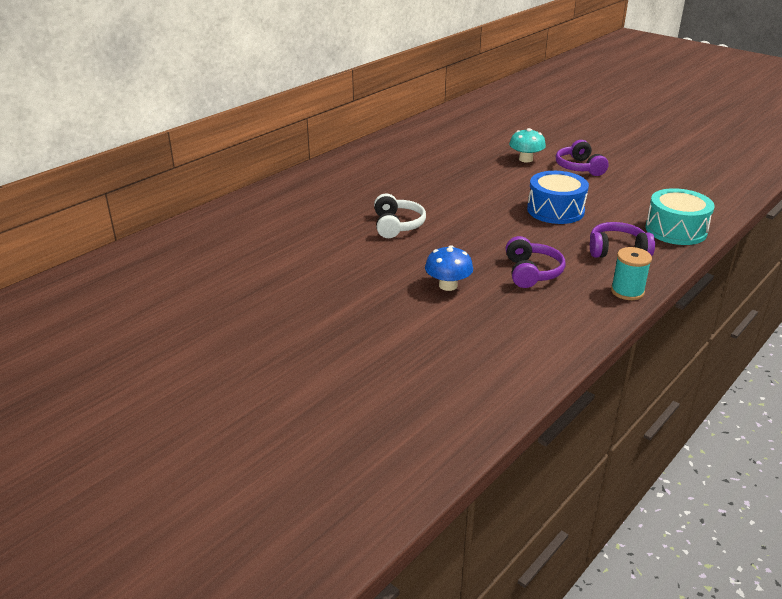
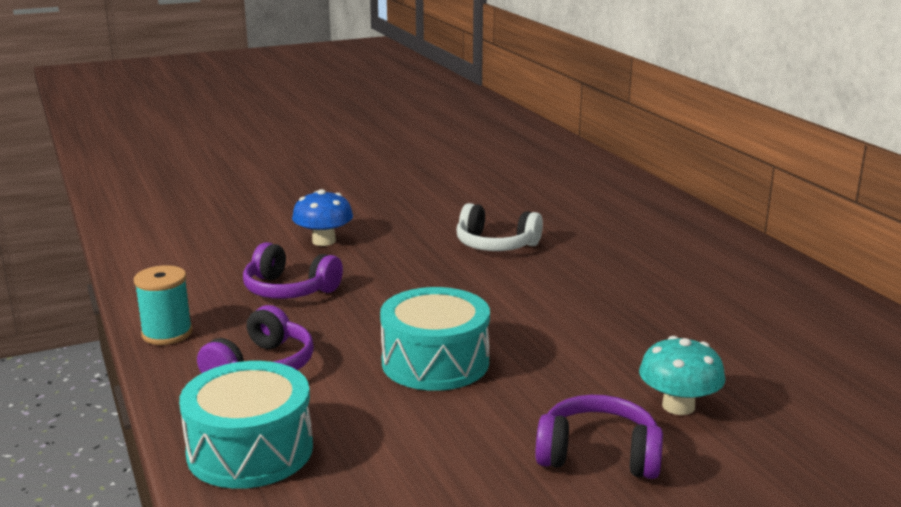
camera: 115 degrees right, 10 degrees down
(555, 210) = (435, 362): blue drum -> turquoise drum

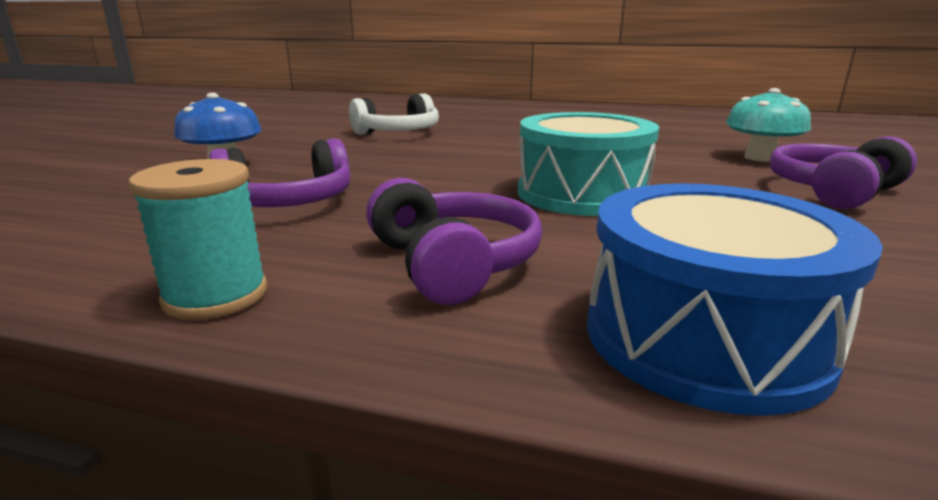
camera: 50 degrees left, 0 degrees up
(250, 450) = (704, 337): turquoise drum -> blue drum

